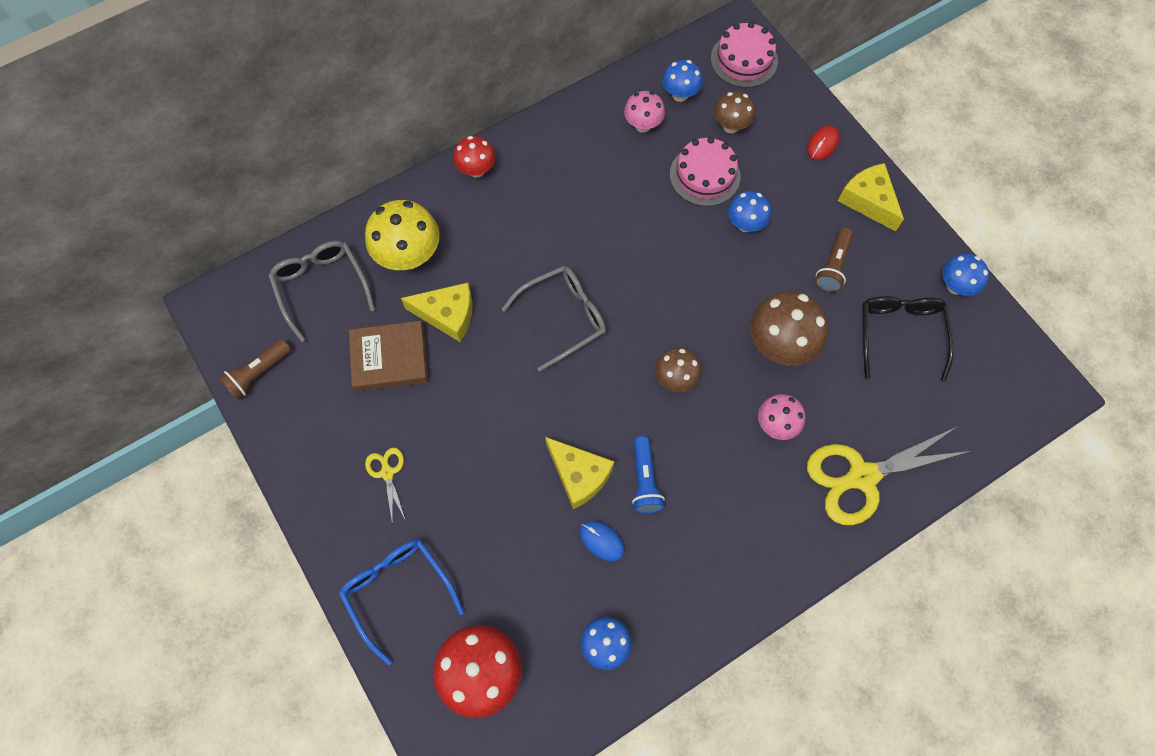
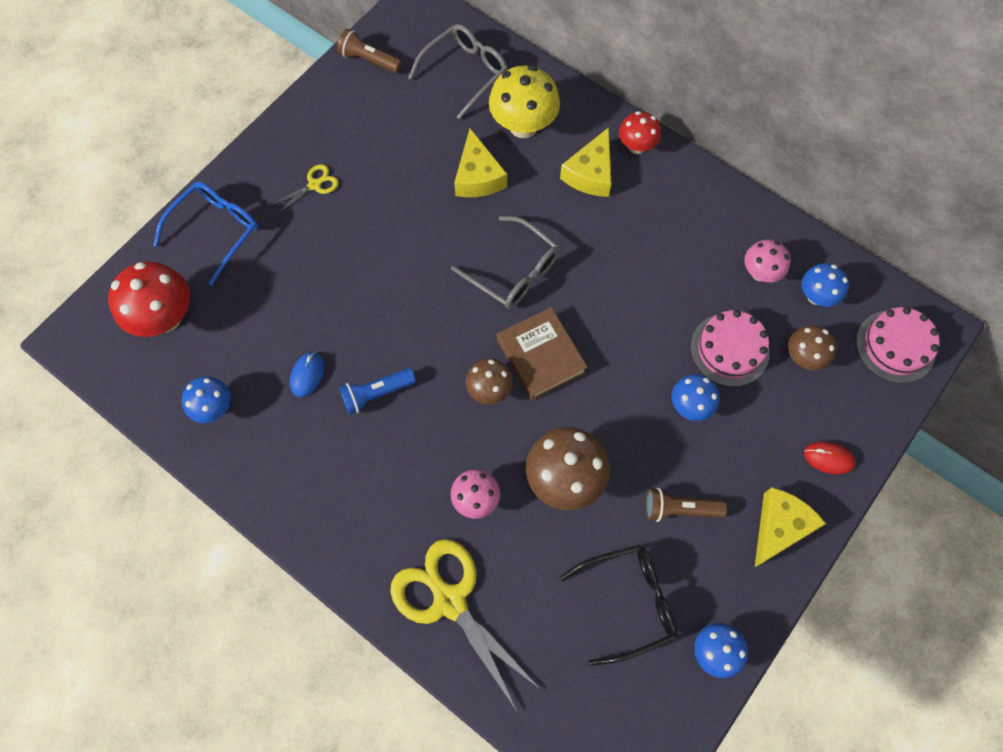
camera: 70 degrees right, 0 degrees up
(390, 359) = (418, 148): brown book -> brown book (541, 356)
(579, 475) = (363, 336): yellow cheese -> yellow cheese (590, 173)

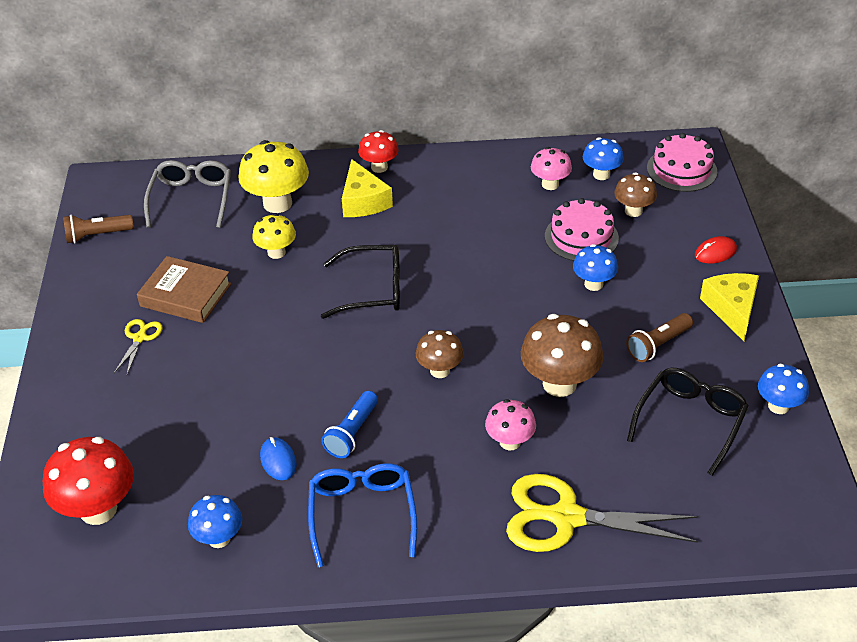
camera: 40 degrees left, 25 degrees down
(216, 230) = (79, 421): blue glasses -> blue glasses (362, 514)
(478, 176) = (276, 252): yellow cheese -> yellow mushroom
(514, 271) = (373, 290): grey glasses -> black glasses
(541, 356) = (454, 325): brown book -> brown book (185, 295)

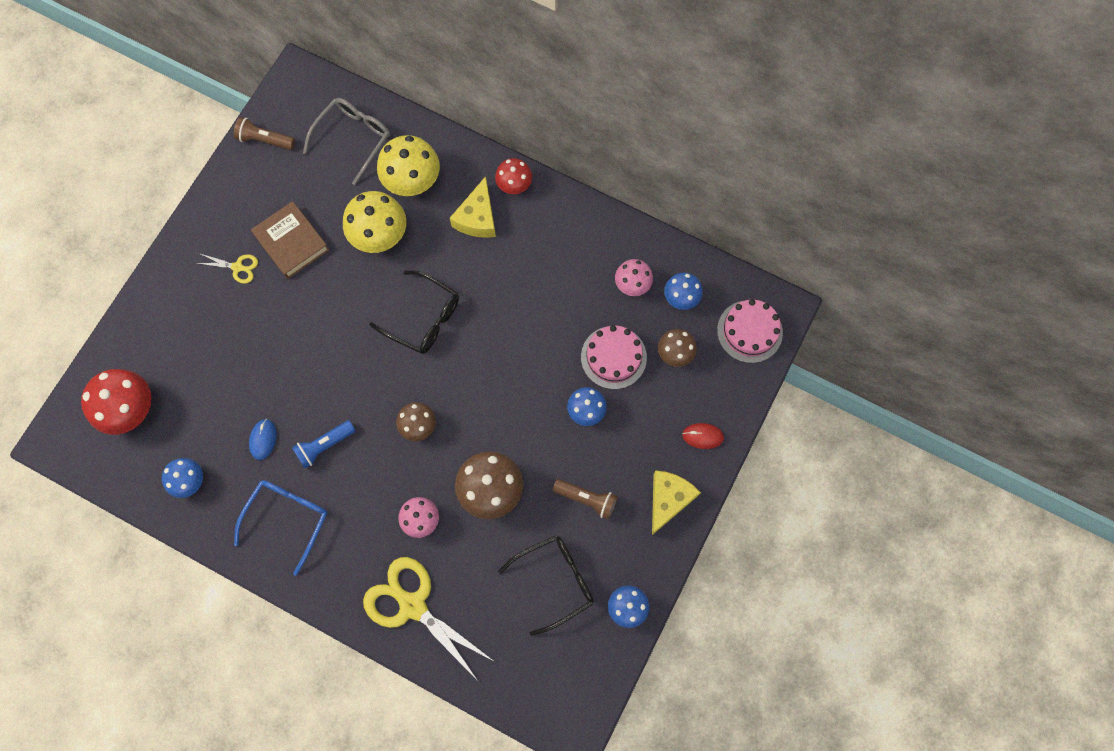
camera: 30 degrees right, 30 degrees up
(139, 338) = (238, 267): yellow scissors -> yellow scissors turned 60 degrees clockwise
(276, 252) = (380, 236): yellow mushroom -> yellow mushroom, size x1.67
(658, 345) = (587, 499): brown flashlight -> brown flashlight turned 150 degrees counterclockwise

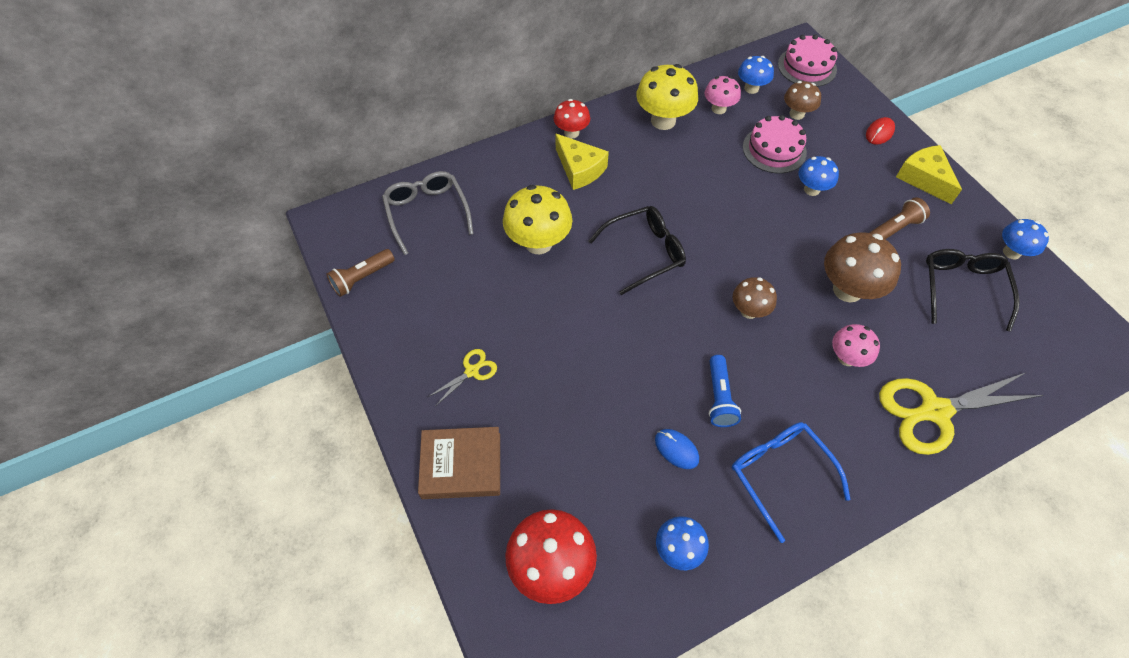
camera: 55 degrees left, 15 degrees down
(292, 242) = (485, 312): brown book -> brown book (461, 465)
(412, 182) = (507, 194): yellow mushroom -> yellow mushroom (663, 120)

